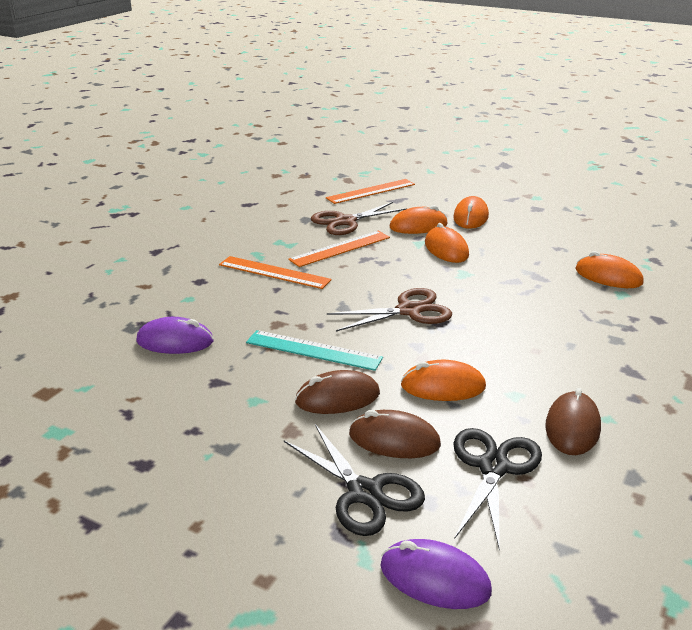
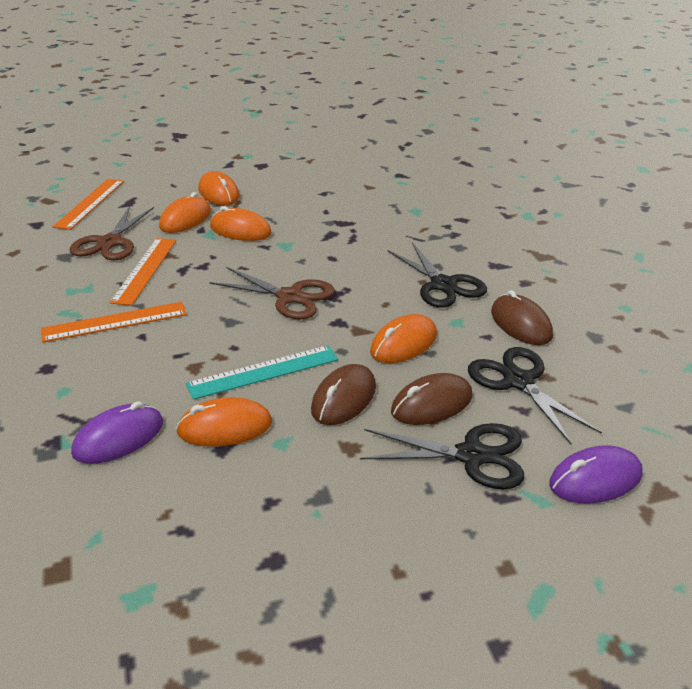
camera: 45 degrees left, 5 degrees up
(409, 311) = (290, 297): brown scissors -> brown scissors turned 90 degrees clockwise
(549, 361) = (442, 285): none -> black scissors
(608, 276) = (389, 201): orange mouse -> orange mouse (225, 427)

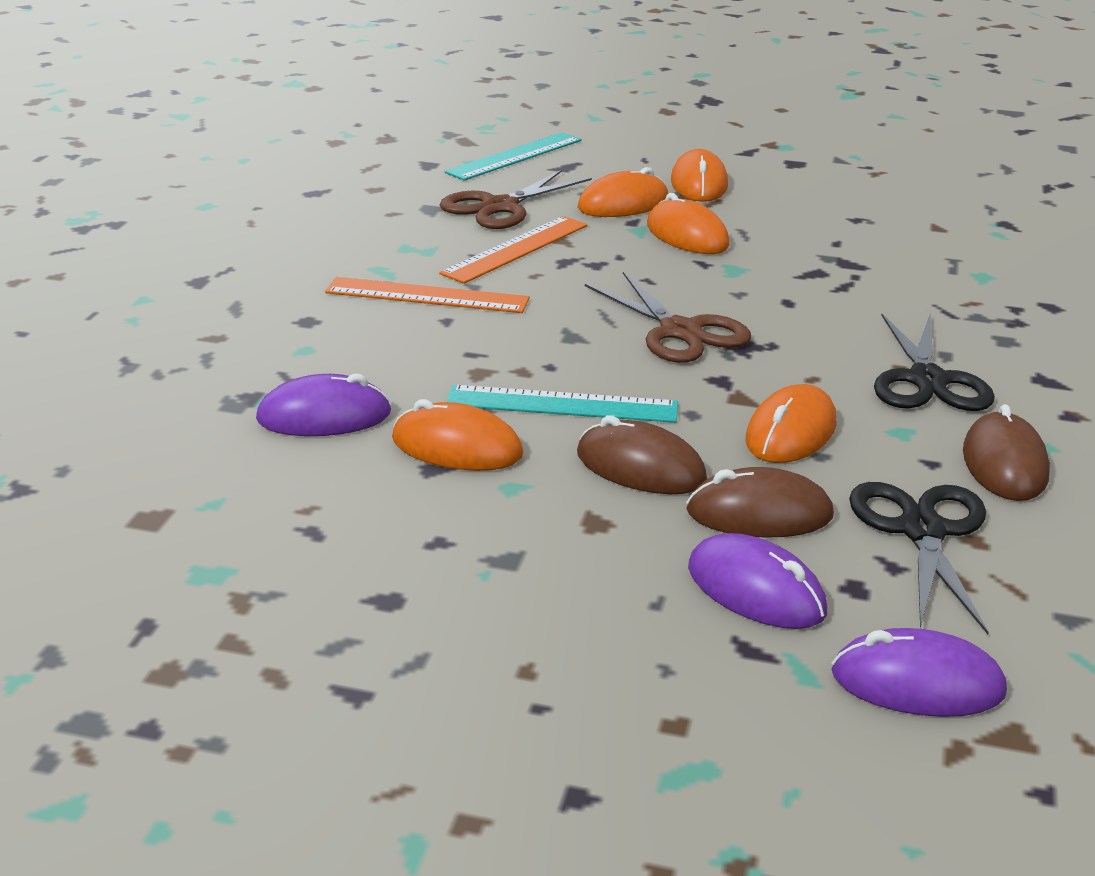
camera: 30 degrees right, 5 degrees down
(90, 203) = (515, 156): orange ruler -> turquoise ruler
(344, 399) = (640, 467): brown mouse -> brown mouse turned 60 degrees clockwise
(404, 343) = (791, 432): orange mouse -> orange mouse turned 45 degrees counterclockwise
(472, 456) = (756, 590): black scissors -> purple mouse

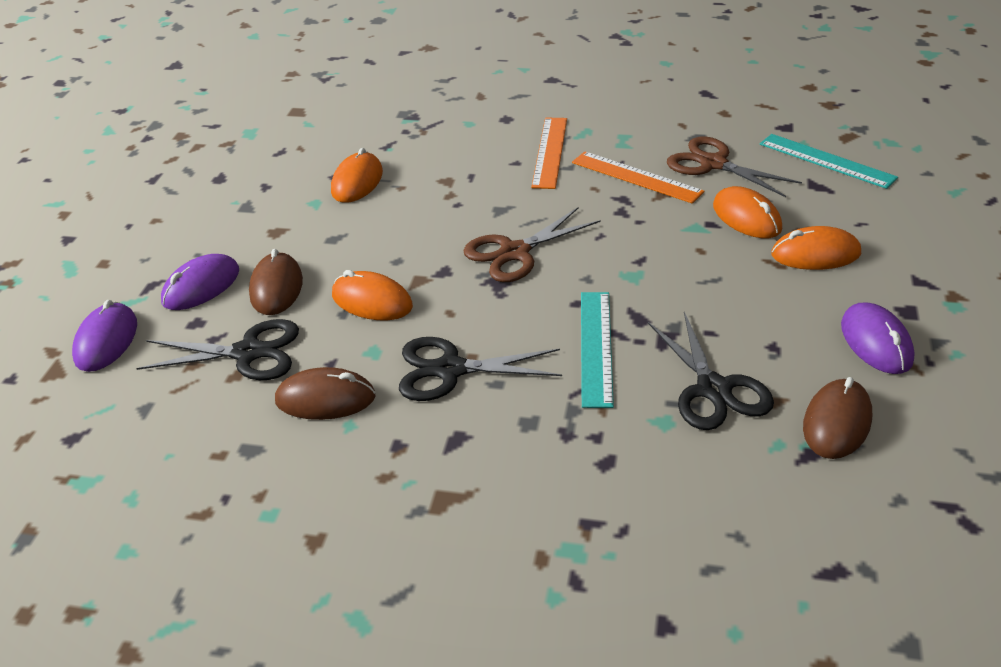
camera: 90 degrees right, 10 degrees up
(324, 416) = (391, 139): purple mouse -> purple mouse (876, 342)
(562, 404) = (407, 212): turquoise ruler -> turquoise ruler (596, 347)
(640, 467) = (332, 243): brown mouse -> brown mouse (836, 422)
(687, 235) = (692, 251): orange mouse -> none
(928, 250) = (713, 389): none -> black scissors

